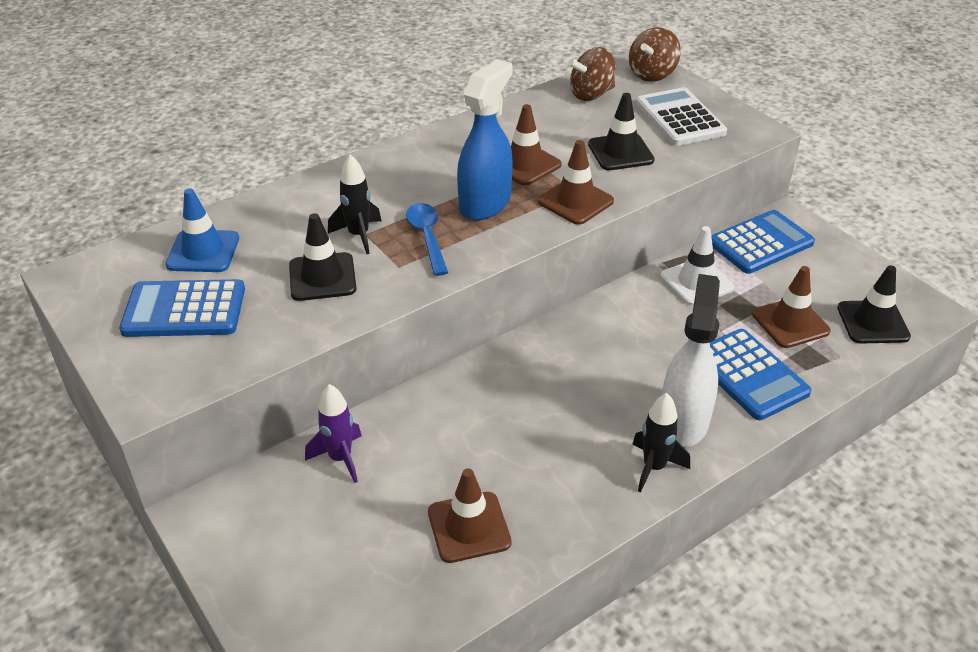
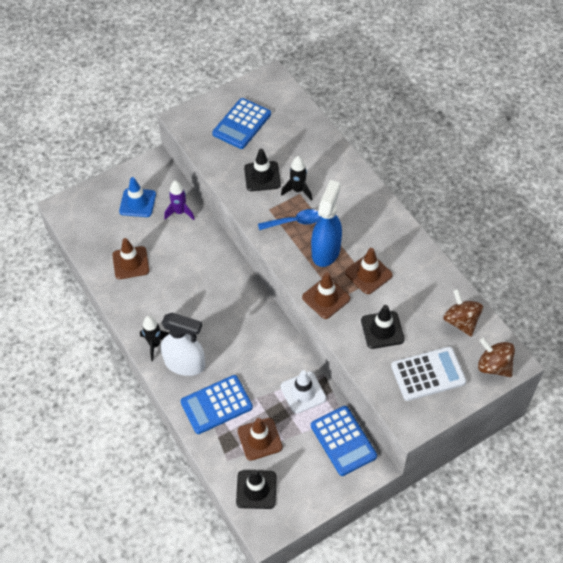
camera: 95 degrees right, 15 degrees up
(184, 310) = (241, 124): blue calculator -> blue calculator turned 150 degrees counterclockwise
(203, 251) = (288, 125): blue traffic cone -> blue traffic cone (137, 203)
(485, 203) = (326, 251): blue spray bottle -> blue spray bottle turned 105 degrees counterclockwise

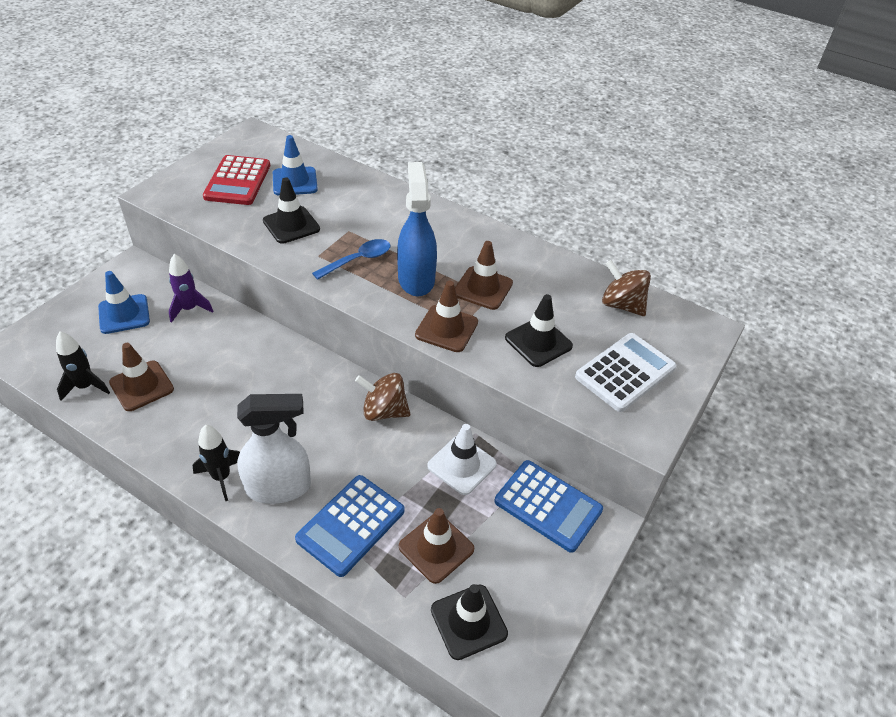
camera: 30 degrees left, 10 degrees down
(241, 124) = (237, 181): blue calculator -> red calculator
(281, 136) = (295, 181): none -> blue traffic cone
(298, 190) = (345, 228): black rocket -> black rocket (86, 387)
(493, 366) = (691, 339): brown spinning top -> brown spinning top (384, 411)

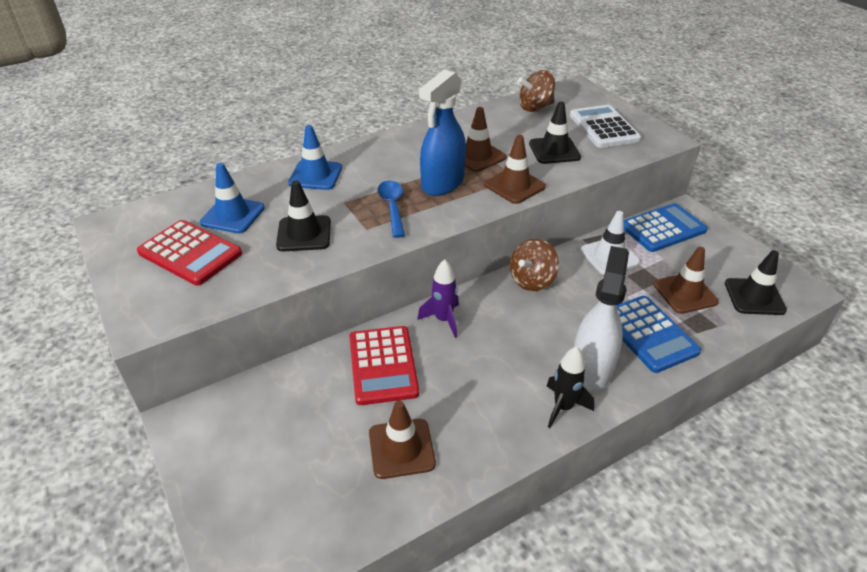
camera: 60 degrees left, 5 degrees down
(86, 387) = (371, 504): black rocket -> none
(124, 314) = (268, 444): blue traffic cone -> blue traffic cone (315, 175)
(189, 309) = (304, 381): purple rocket -> purple rocket (443, 320)
(224, 345) = (383, 365): none -> red calculator
(416, 279) = (442, 184): blue spray bottle -> blue spray bottle turned 75 degrees counterclockwise

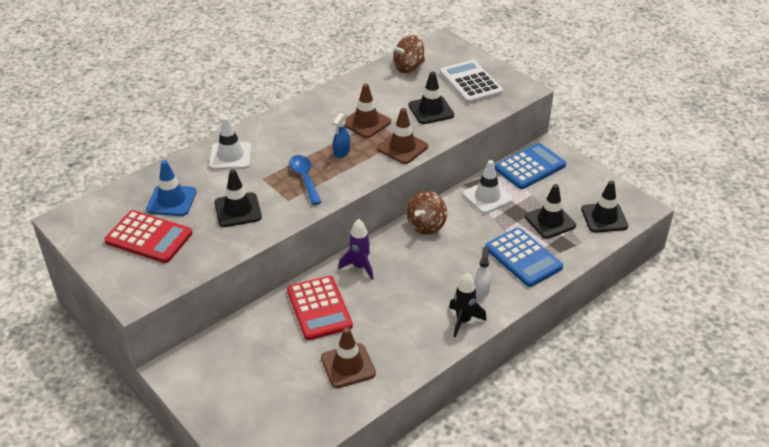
camera: 10 degrees left, 0 degrees up
(315, 175) = (230, 156): blue traffic cone -> white traffic cone
(442, 184) = (341, 152): blue spray bottle -> blue spray bottle, size x0.47
(591, 369) = (481, 290): white spray bottle -> white spray bottle, size x0.47
(685, 293) = (550, 221): brown traffic cone -> black traffic cone

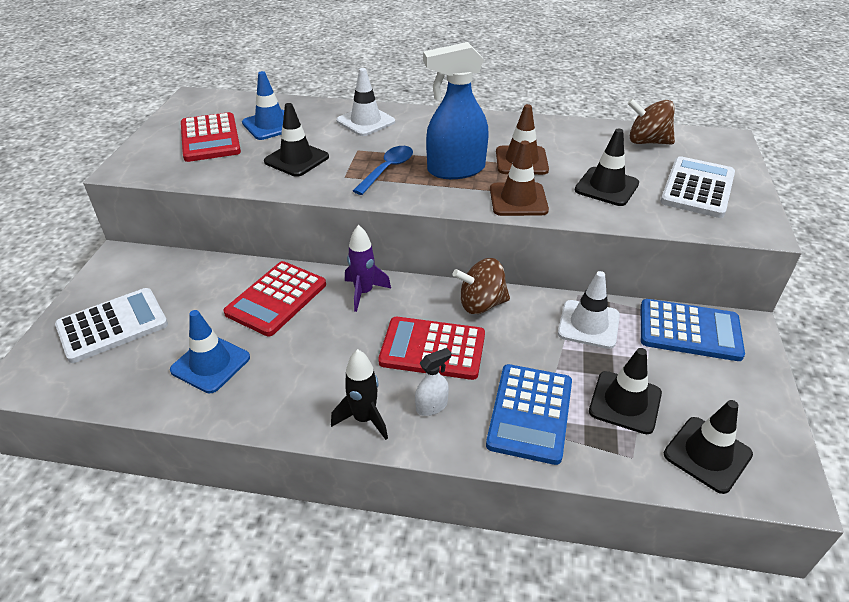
camera: 50 degrees right, 0 degrees up
(253, 400) = (112, 325): none -> white calculator
(341, 152) = (455, 170): blue spray bottle -> blue spray bottle, size x2.13
(348, 366) = (210, 364): brown traffic cone -> blue traffic cone
(440, 265) = (432, 349): none -> red calculator

